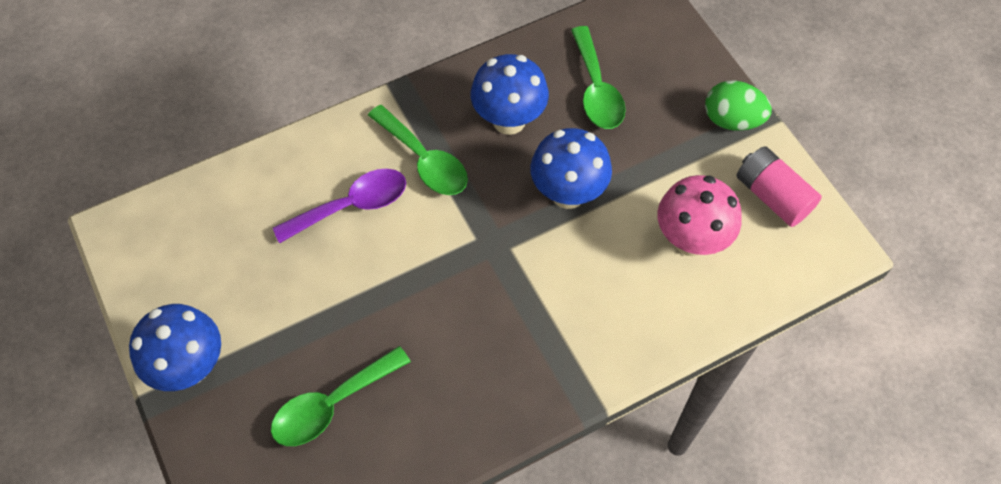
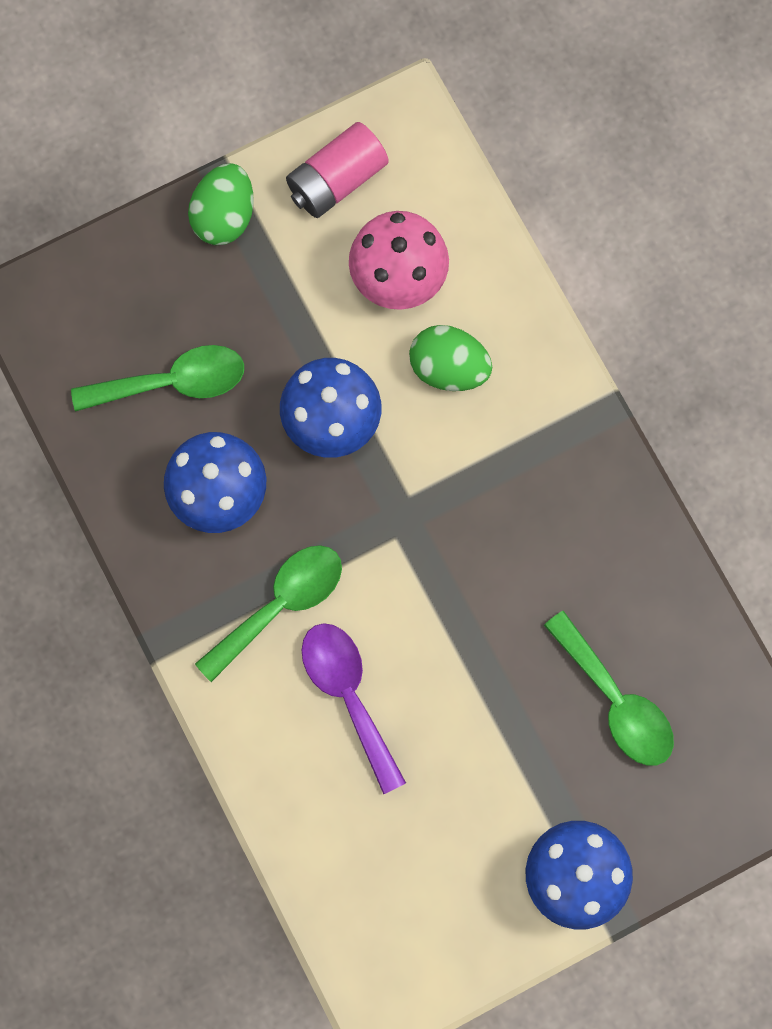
camera: 90 degrees left, 15 degrees up
(618, 277) = (448, 368): none -> green egg

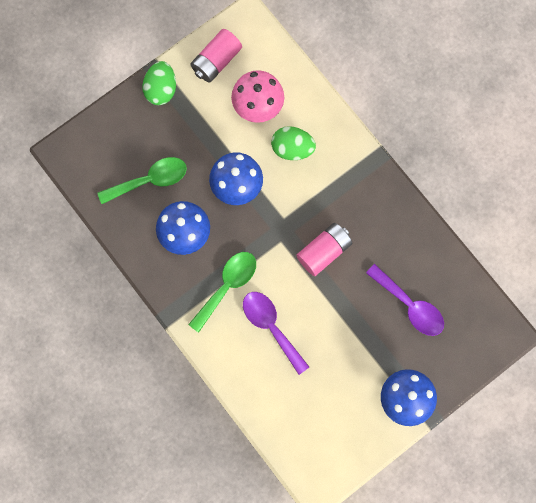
camera: 10 degrees left, 0 degrees up
(473, 571) = (324, 252): none -> pink battery
(616, 701) = (410, 305): green spoon -> purple spoon

